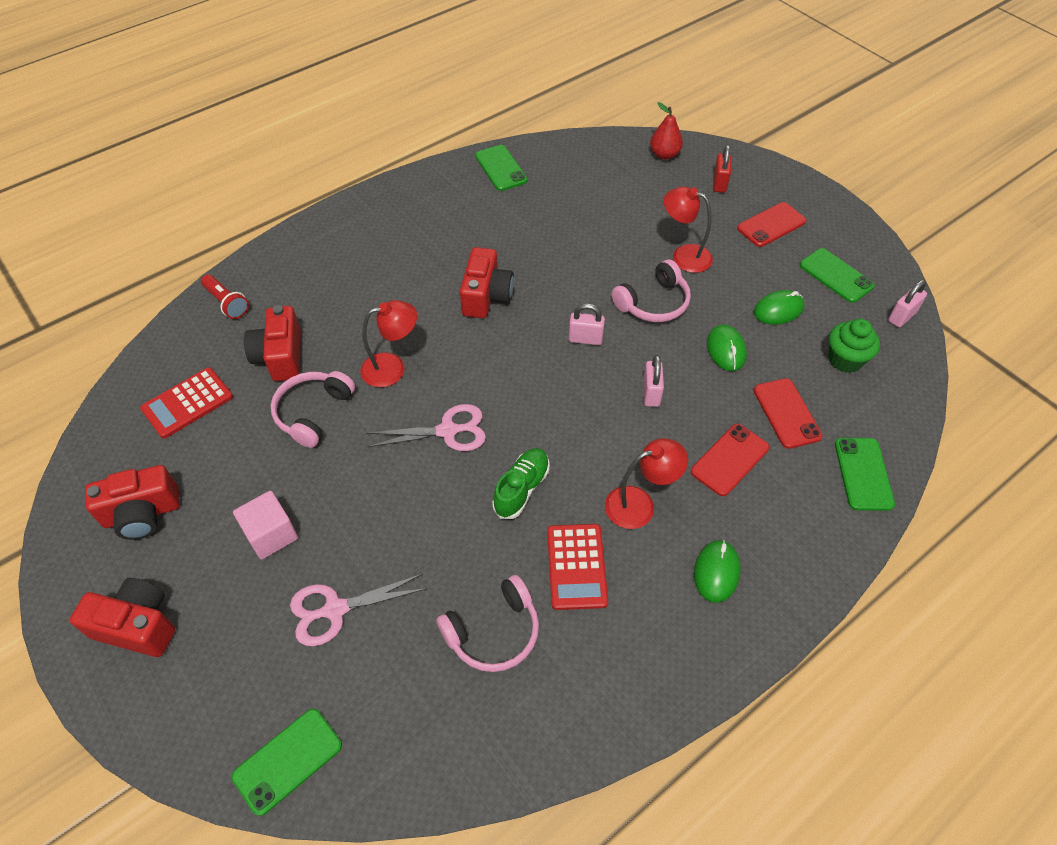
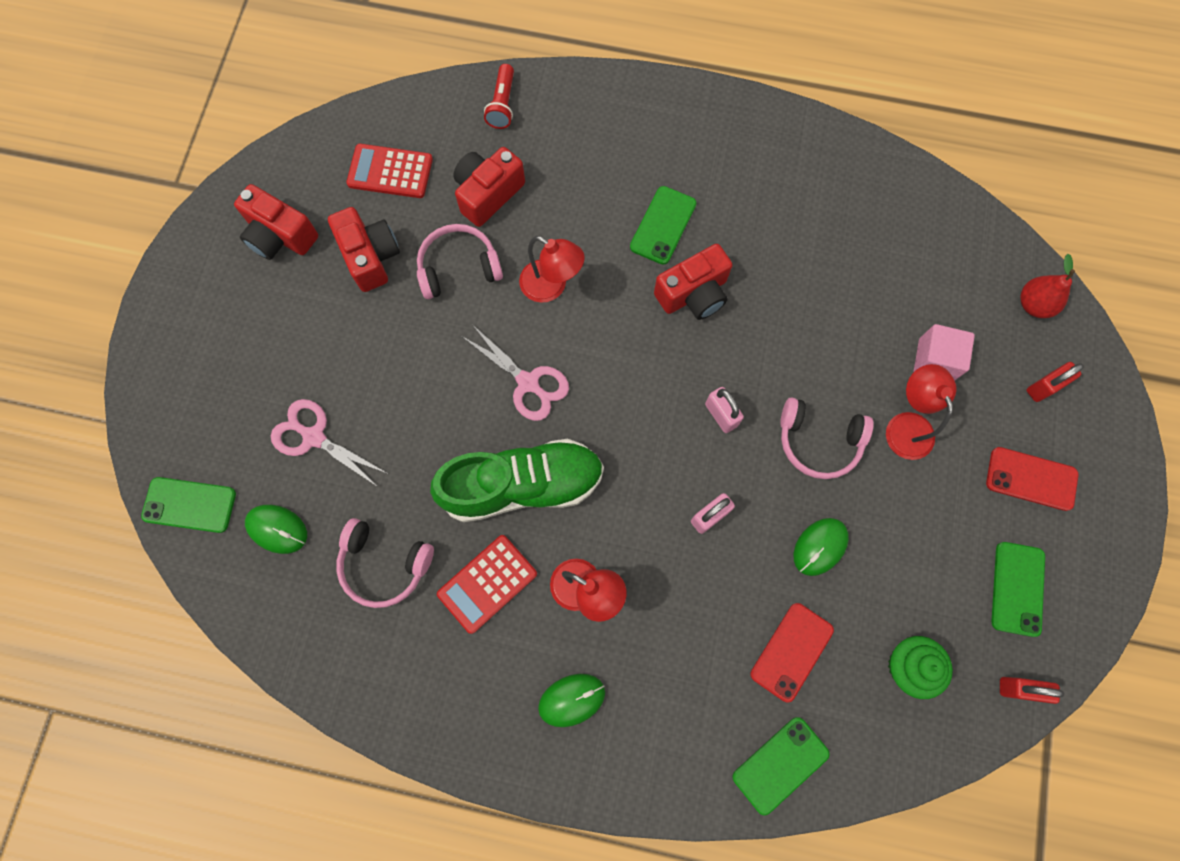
camera: 50 degrees right, 20 degrees up
(137, 626) = (202, 318): red camera -> red camera (370, 256)
(271, 534) = (335, 338): pink cube -> pink cube (935, 360)
(501, 168) = (862, 174): green phone -> green phone (663, 225)
(521, 489) = (522, 485): green shoe -> green shoe, size x1.86
(730, 460) = (695, 635): red phone -> none
(778, 310) = (916, 562): green mouse -> green mouse (277, 529)
(901, 317) = (1019, 688): pink padlock -> red padlock

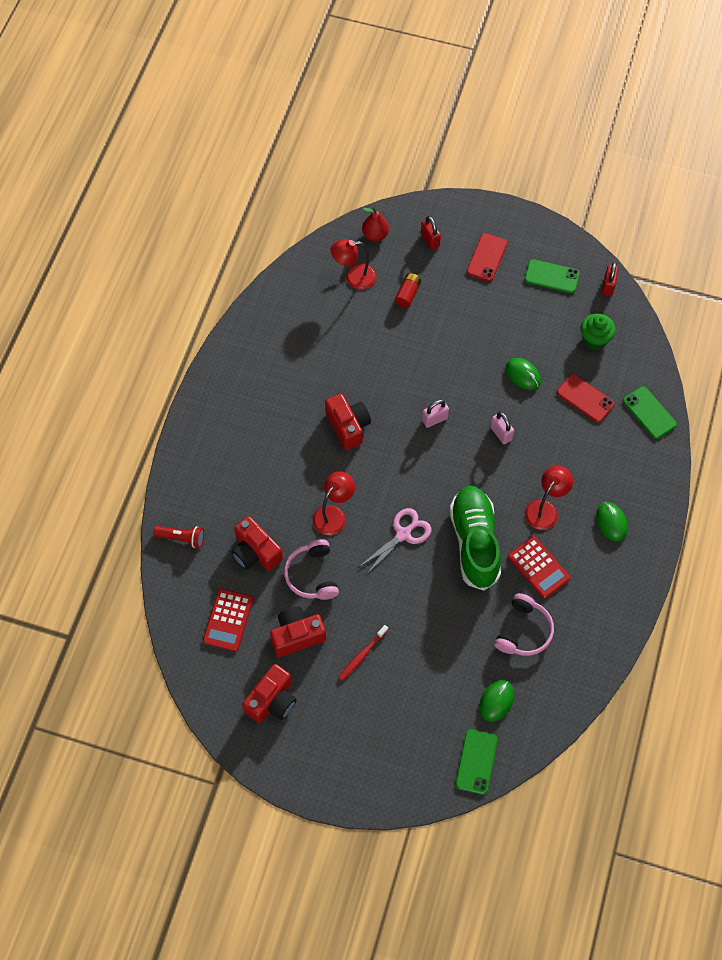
camera: 85 degrees left, 10 degrees down
(314, 437) = (432, 676): pink scissors -> none
(344, 341) = (362, 655): none -> red toothbrush
(663, 225) = (295, 440): green phone -> none
(818, 442) = (456, 366): pink headphones -> none
(906, 425) = (449, 317): red lamp -> red lamp (354, 277)
(935, 360) = (407, 294): pink cube -> red battery

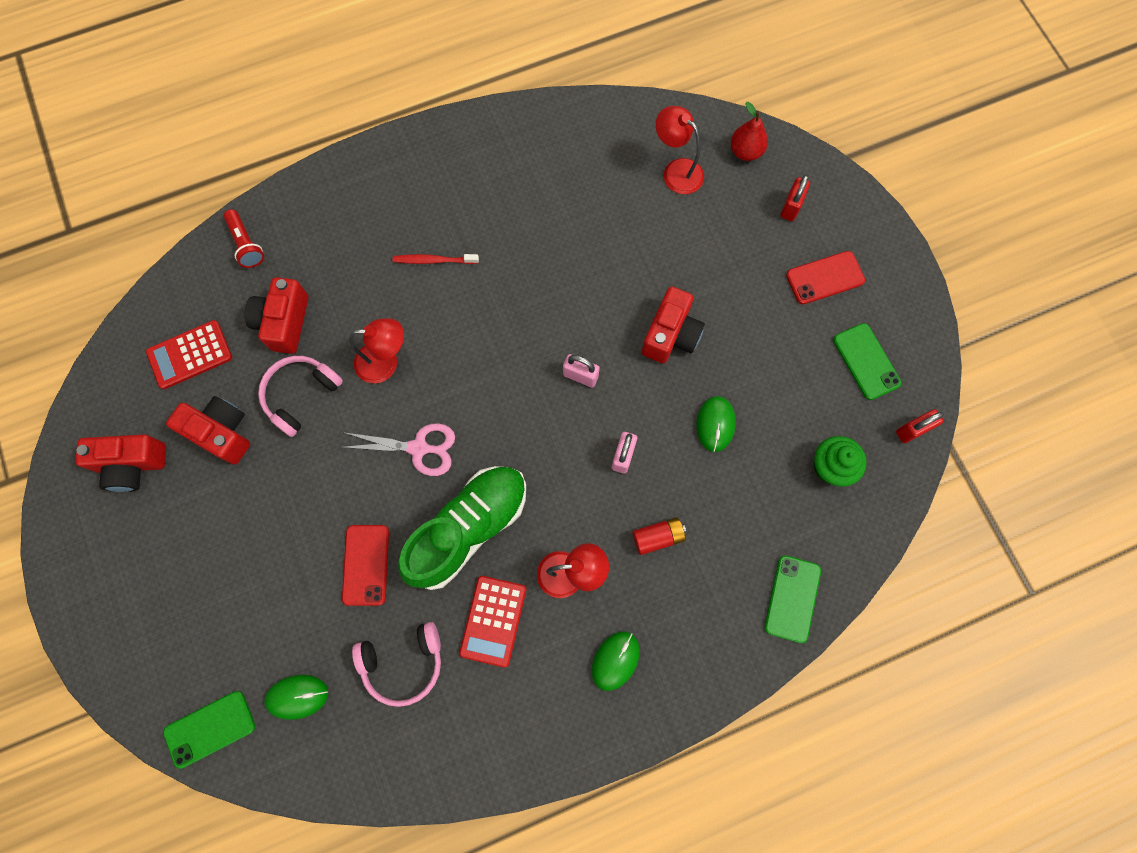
camera: 50 degrees right, 10 degrees up
(348, 426) = (498, 298): red camera -> red camera (671, 335)
(362, 655) = (247, 514): red toothbrush -> red toothbrush (433, 260)
(407, 294) = (705, 236): red battery -> red battery (657, 537)
(585, 398) = (746, 513): red phone -> red phone (366, 565)

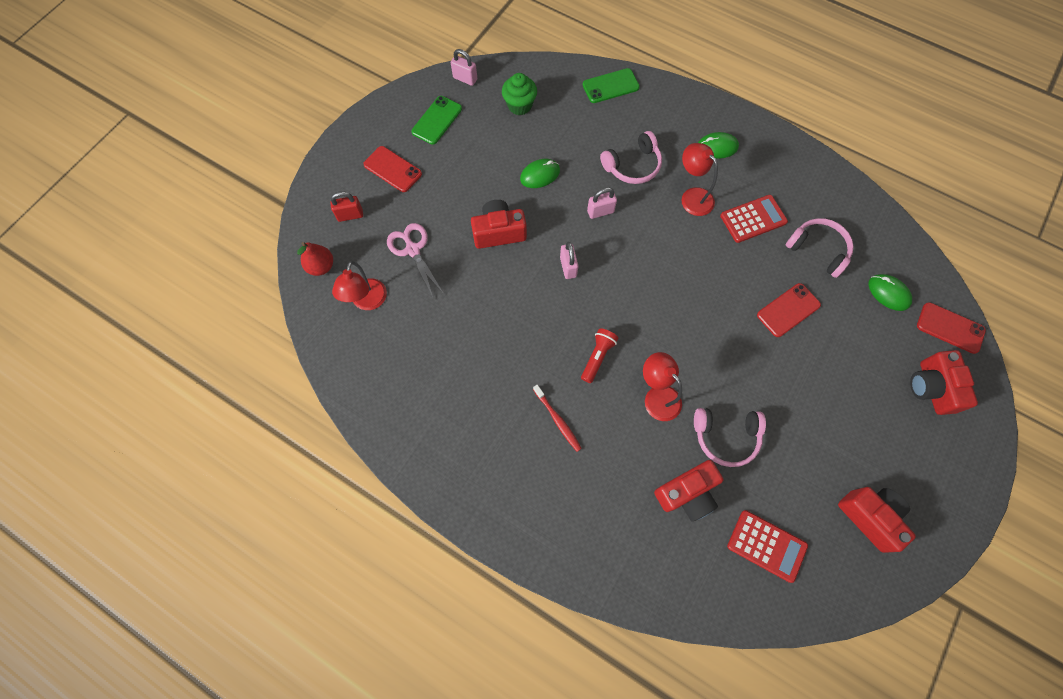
camera: 125 degrees left, 5 degrees down
(210, 729) = (950, 328): green phone -> red phone
(221, 433) = (795, 471): red camera -> red camera (931, 388)
(246, 244) = (652, 579): red flashlight -> red flashlight (597, 357)
(419, 448) = (694, 331): pink scissors -> pink scissors (413, 250)
(468, 528) = (716, 267): green shoe -> none
(657, 537) = (633, 166): red battery -> pink headphones
(912, 430) = (465, 79): red padlock -> pink padlock

